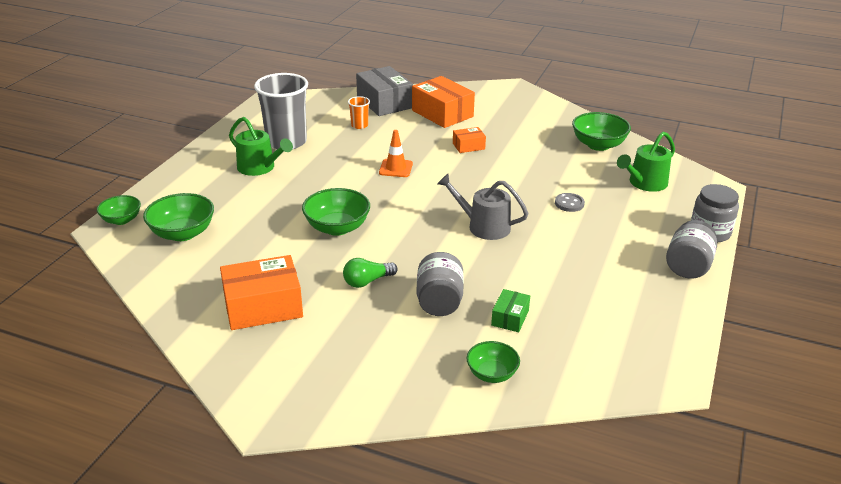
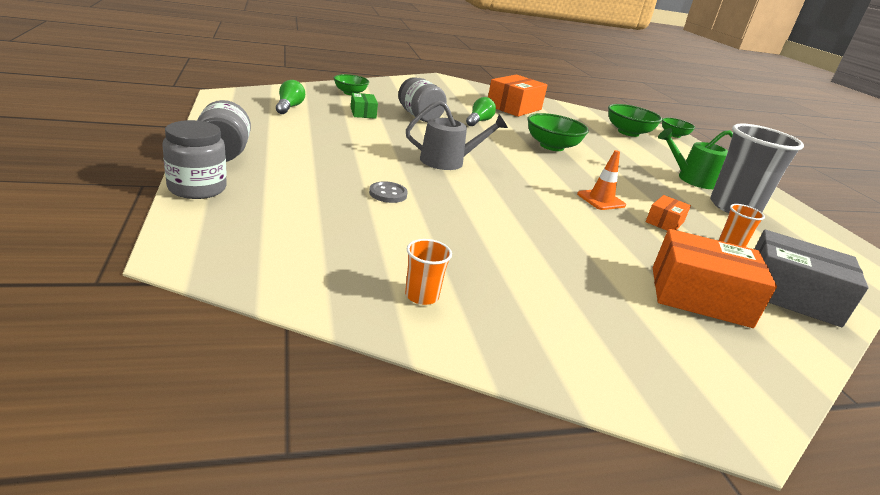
camera: 140 degrees right, 5 degrees down
(468, 146) = (582, 245): orange box -> orange box (664, 222)
(598, 145) = (422, 296): green bowl -> orange cup
(600, 341) = (289, 107): none -> green light bulb
(645, 183) = (307, 238): green watering can -> none

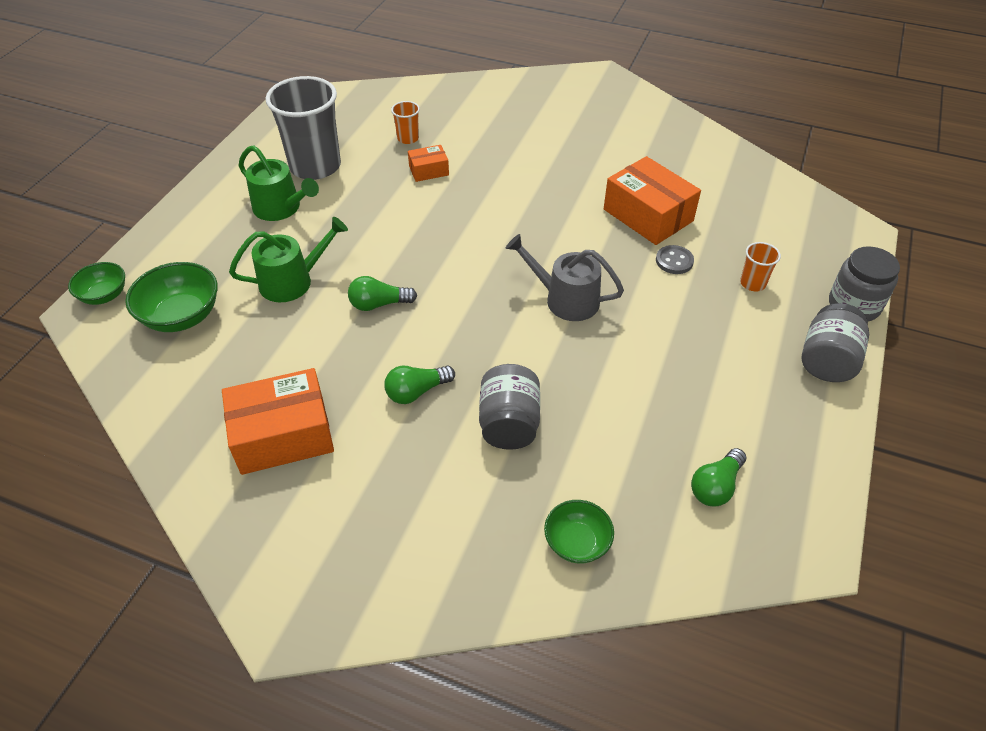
camera: 140 degrees left, 20 degrees up
(363, 113) = (600, 449): green box -> none
(422, 296) = (710, 166): orange cup -> orange cup (752, 283)
(551, 146) = (379, 304): green bowl -> green light bulb
(601, 200) = (453, 207): orange traffic cone -> none
(611, 149) = (292, 281): none -> green watering can
(699, 296) = (512, 118): orange box -> orange box (648, 215)
(790, 295) = (439, 101): grey box -> none

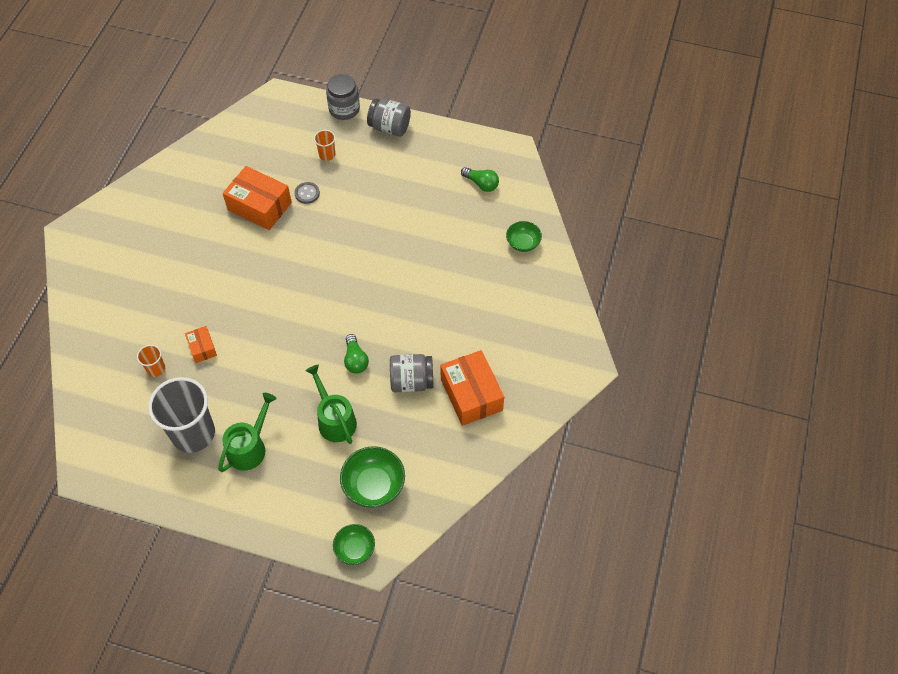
camera: 95 degrees left, 10 degrees up
(417, 391) = (430, 327): green light bulb -> none
(509, 424) = (450, 277): grey jar -> grey jar (411, 381)
(565, 299) = (346, 252): grey watering can -> none
(648, 215) = (259, 206): orange box -> orange box turned 75 degrees clockwise

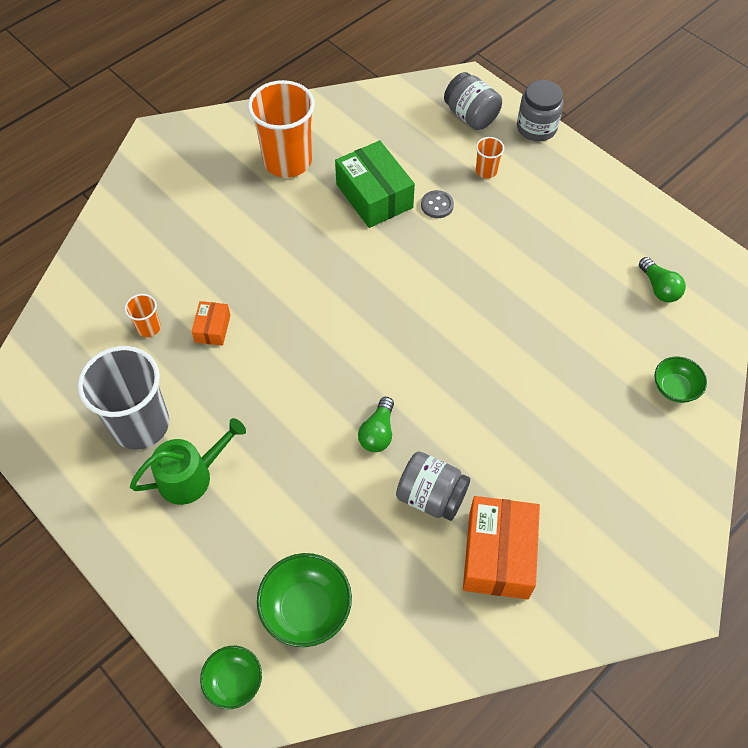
camera: 30 degrees right, 0 degrees up
(182, 209) = (287, 161): none -> orange cup
(259, 206) = (374, 196): orange box -> green box
(335, 420) = (309, 495): green watering can -> none
(389, 127) = (579, 171): grey jar -> grey jar (471, 116)

